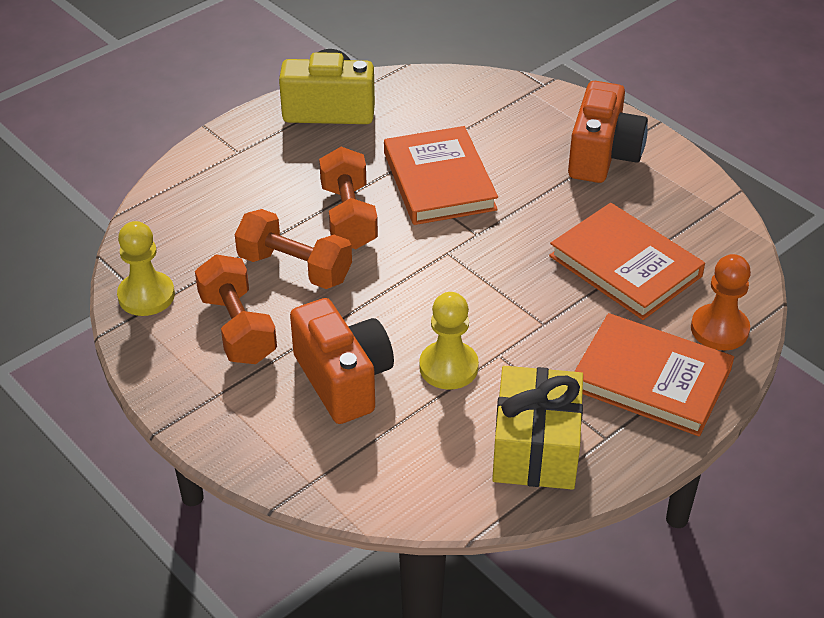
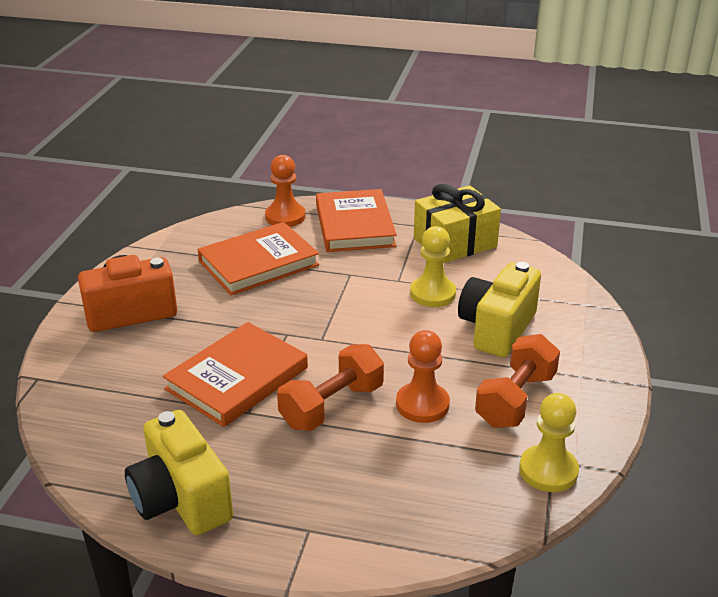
camera: 125 degrees left, 10 degrees down
(294, 268) = (422, 404): orange dumbbell -> orange pawn
(343, 380) = (496, 329): orange camera -> yellow camera
(625, 266) = (258, 263): orange book -> orange book turned 45 degrees clockwise

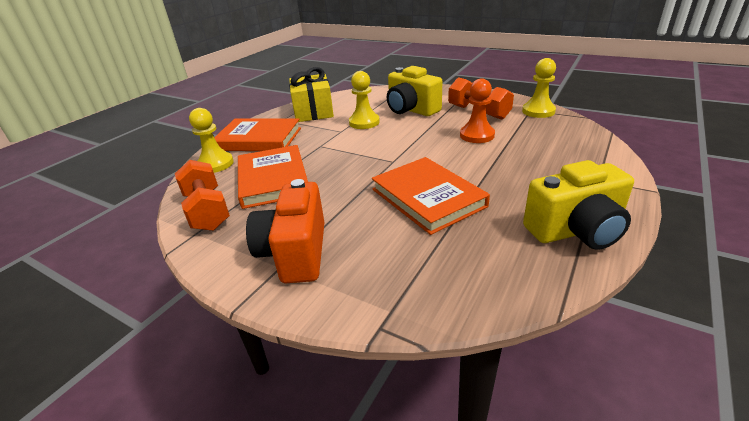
camera: 70 degrees left, 0 degrees up
(285, 217) = (215, 164): orange pawn -> yellow pawn
(332, 406) = (471, 163): orange dumbbell -> orange dumbbell (207, 211)

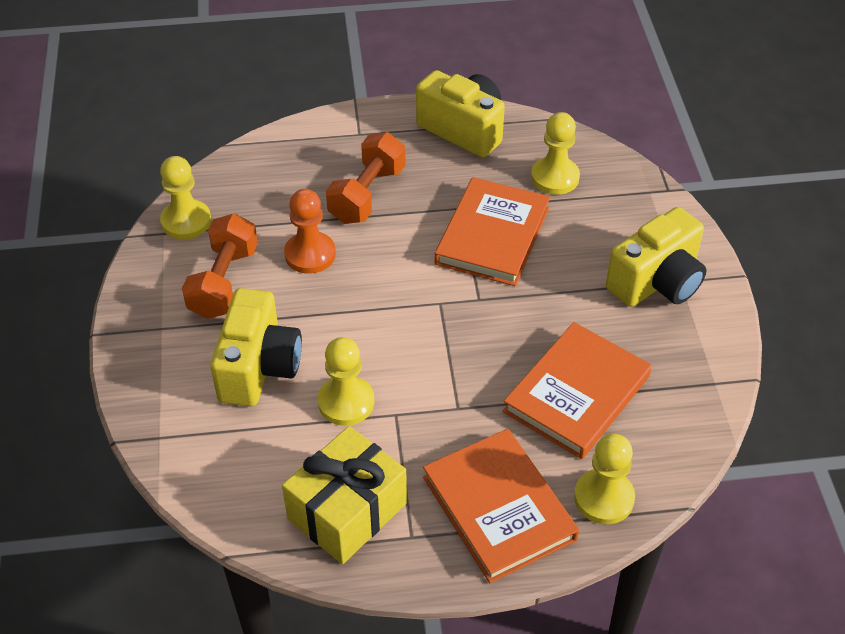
camera: 130 degrees left, 15 degrees up
(207, 211) = (682, 407): orange dumbbell -> orange dumbbell (367, 195)
(295, 253) = (657, 282): orange camera -> yellow camera
(466, 256) = (555, 177): none -> yellow pawn

